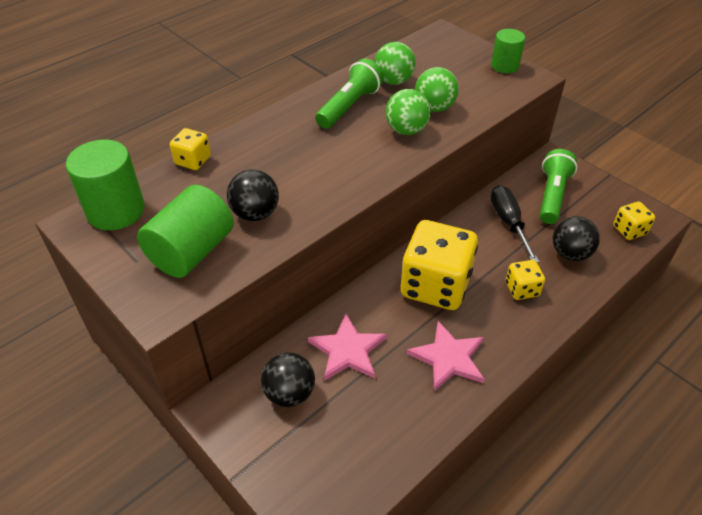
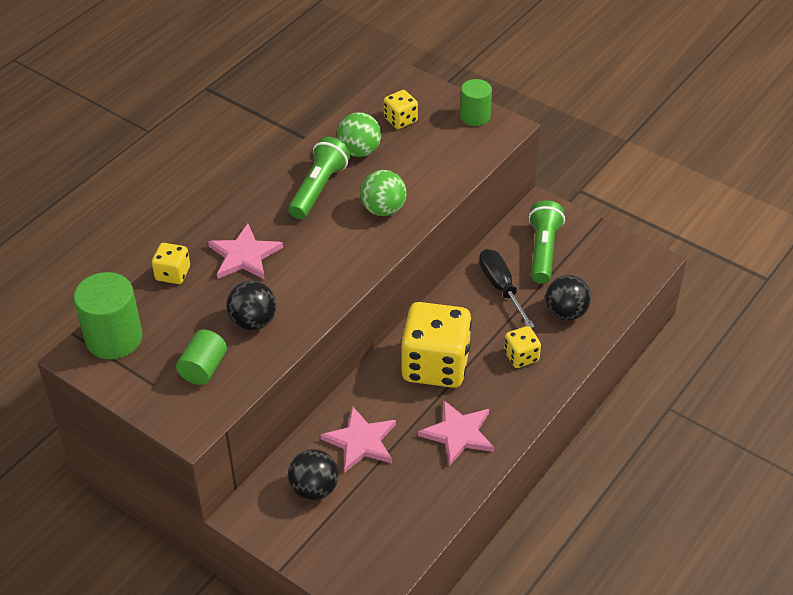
camera: 10 degrees left, 0 degrees up
(192, 252) = (203, 368): green cylinder -> green cylinder, size x0.62
(265, 153) = (244, 255): none -> pink star
(434, 107) = (408, 178): green ball -> none
(629, 230) = (623, 279): yellow dice -> yellow dice (400, 120)

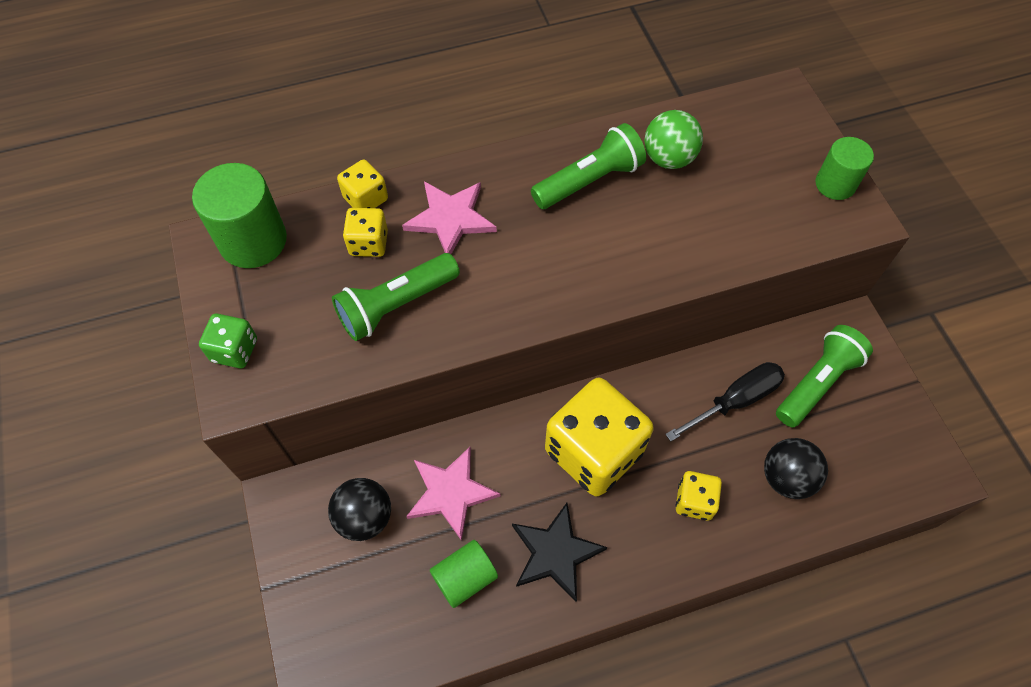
camera: 35 degrees right, 15 degrees up
(165, 404) = (235, 350): none -> green dice
(203, 368) = (304, 331): green cylinder -> green cylinder (465, 578)
(253, 322) = (396, 305): black ball -> green flashlight
(383, 209) = (639, 246): green ball -> none
(400, 120) = (744, 143): yellow dice -> yellow dice (368, 243)
(458, 434) = (555, 553): pink star -> black star
(501, 288) = (735, 401): black screwdriver -> black screwdriver turned 45 degrees clockwise

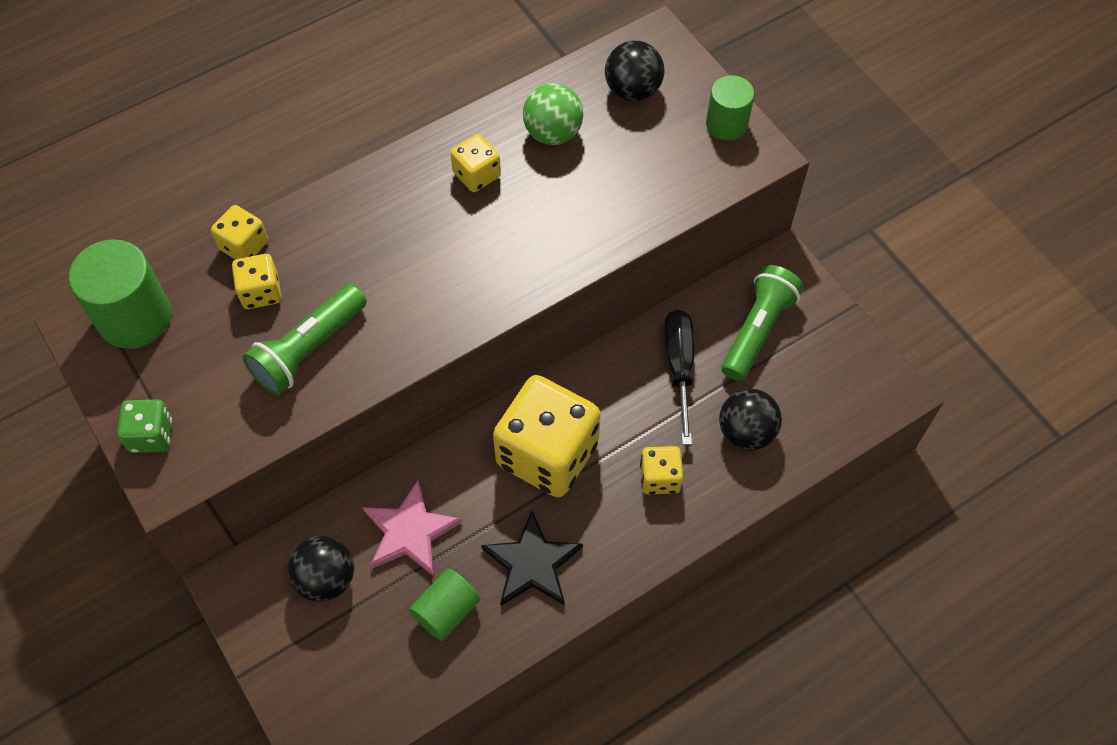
camera: 15 degrees left, 0 degrees up
(450, 218) = (341, 247): pink star -> none
(589, 181) = (477, 175): green flashlight -> yellow dice
(735, 401) = (679, 368): black screwdriver -> black screwdriver turned 45 degrees counterclockwise
(751, 136) = (633, 90): none -> black ball

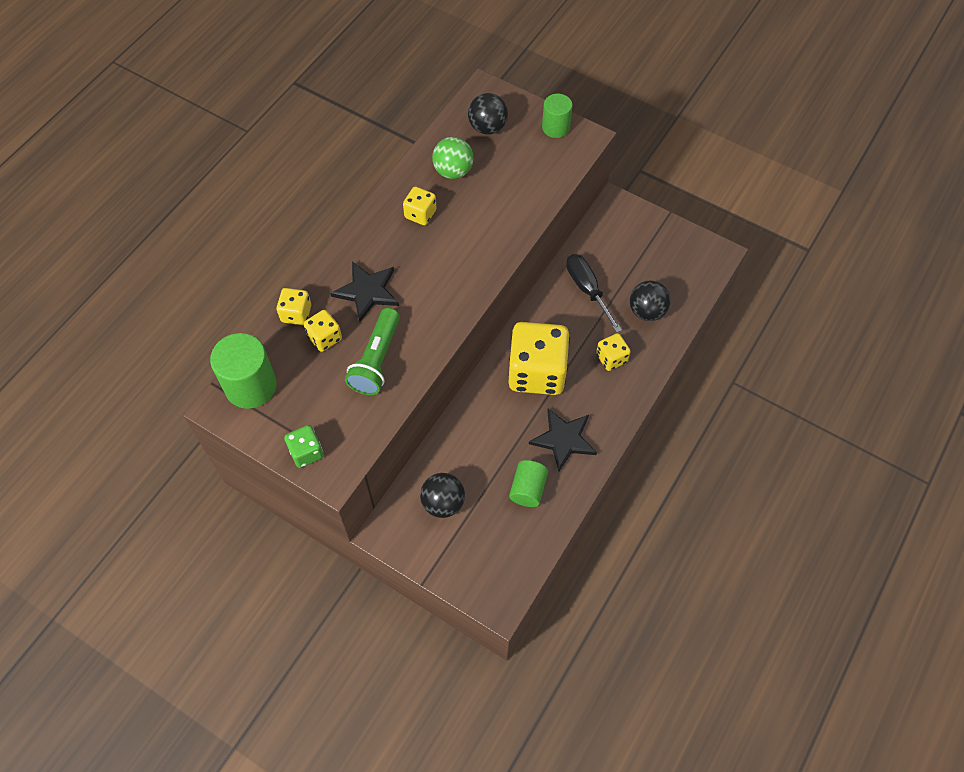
camera: 25 degrees left, 0 degrees up
(349, 252) = (367, 291): none -> black star
(410, 532) = (479, 453): pink star -> none
(758, 330) = (621, 249): green flashlight -> none

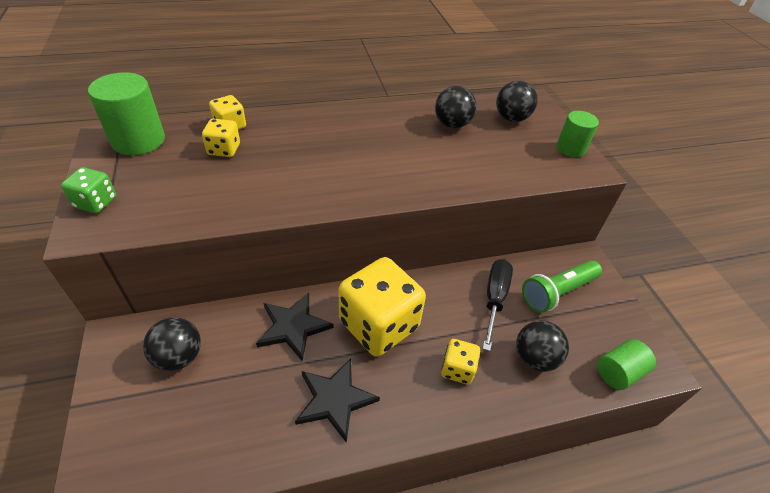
camera: 40 degrees right, 15 degrees down
(367, 291) = (292, 145): black star -> black star (293, 327)
(376, 360) = (233, 186): green flashlight -> green flashlight (557, 292)
(420, 214) = (394, 131): yellow dice -> none
(453, 171) = (452, 124): green ball -> black ball
(528, 489) = (252, 413): green cylinder -> green cylinder (618, 372)

